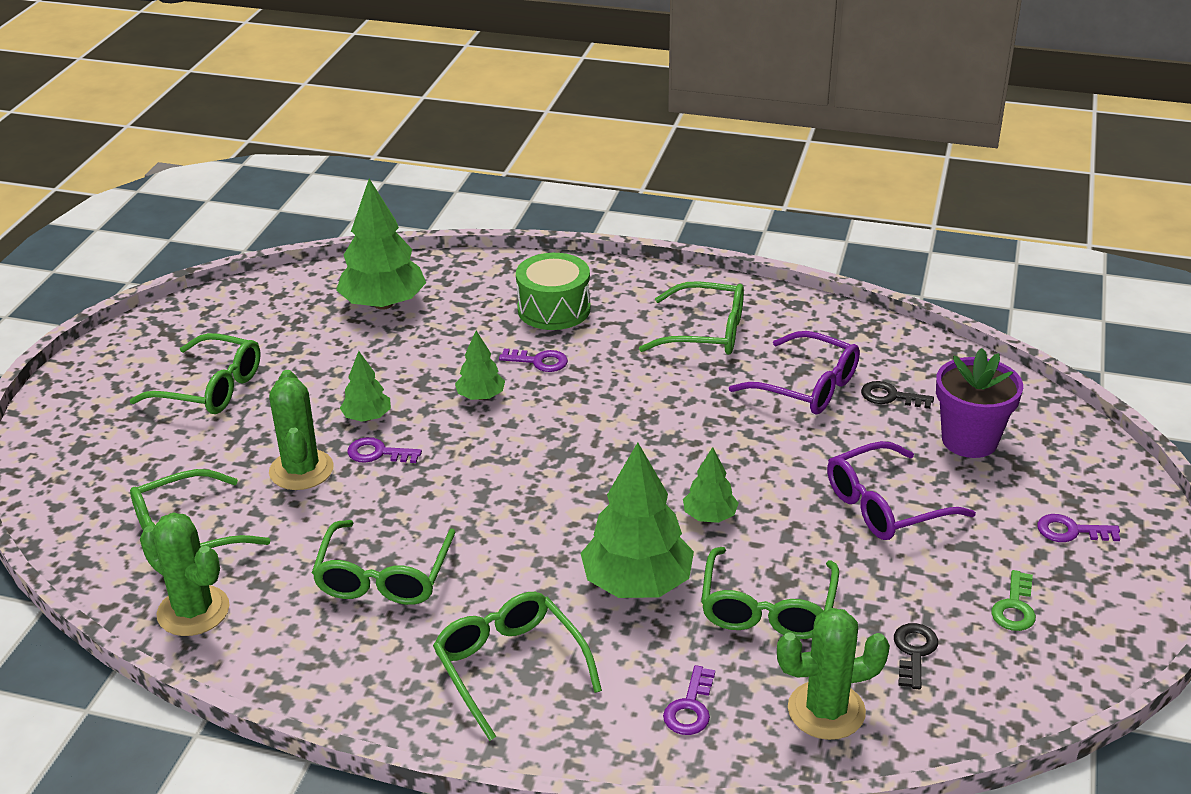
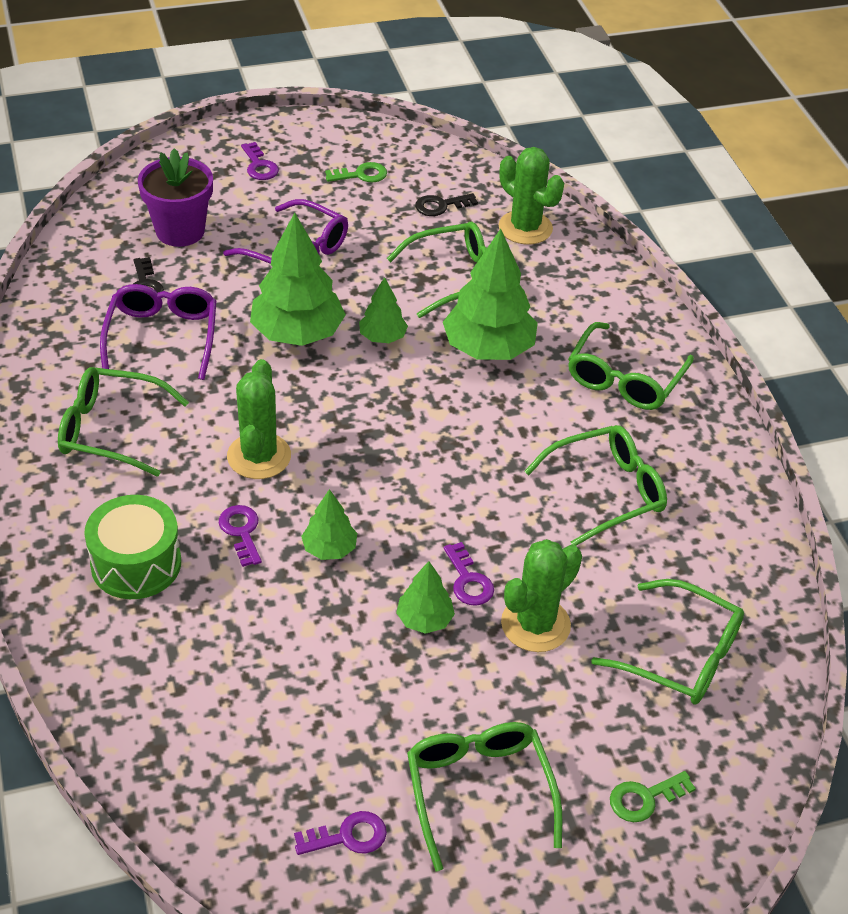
camera: 125 degrees left, 10 degrees up
(112, 457) = (645, 798): none -> green key
(193, 611) = (747, 590): green cactus -> green cactus (259, 456)
(383, 304) = (216, 725): green tree -> green tree (297, 333)
(690, 707) = (577, 283): purple key -> purple key (348, 836)
(705, 332) = (111, 430): green glasses -> green glasses turned 60 degrees counterclockwise

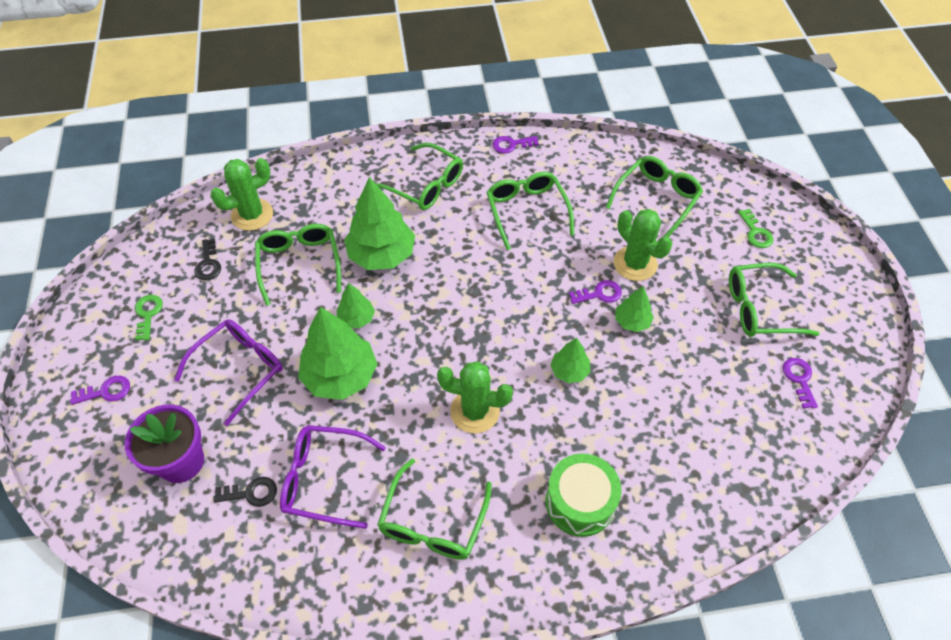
camera: 80 degrees left, 10 degrees up
(241, 532) = (551, 427): purple key -> purple key (511, 145)

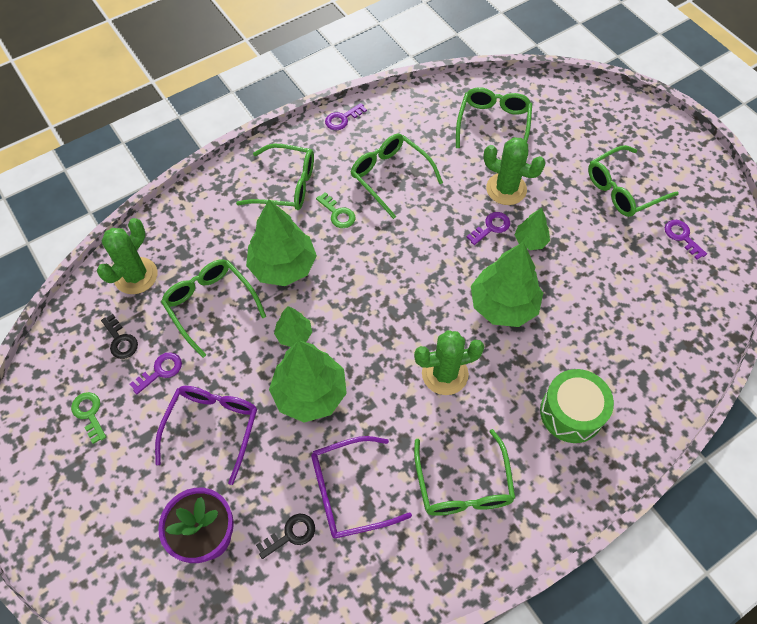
camera: 25 degrees left, 5 degrees up
(106, 391) = (93, 505): purple key -> purple key (160, 371)
(569, 371) = (503, 305): green tree -> green tree, size x1.92
(755, 232) = (587, 125): green key -> green key (338, 214)

